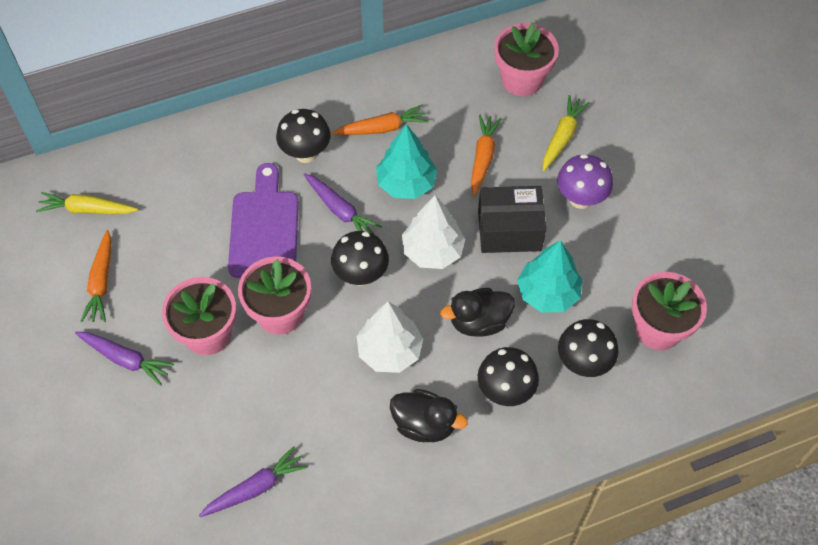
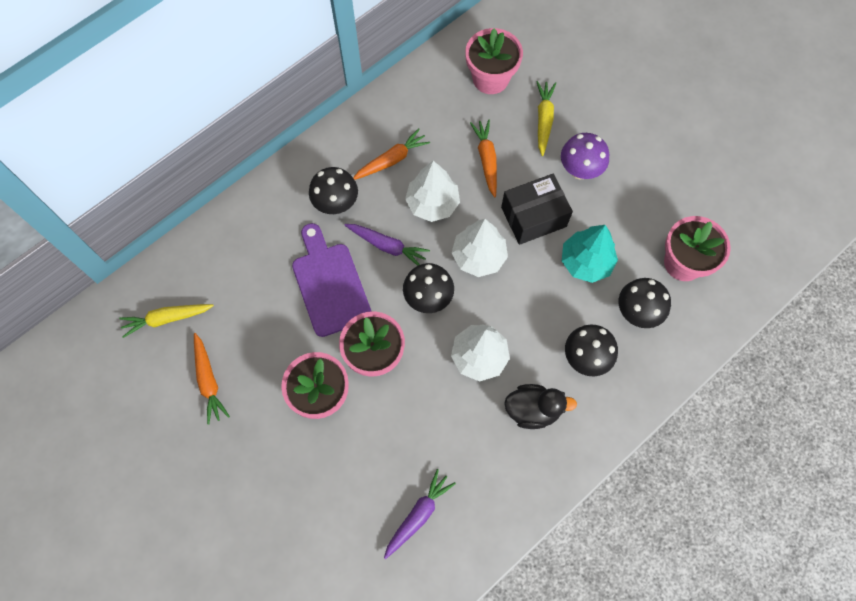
camera: 20 degrees left, 10 degrees up
(125, 359) = (260, 443): purple carrot -> none
(406, 183) = (432, 203): turquoise tree -> white tree
(479, 322) = (541, 306): black duck -> none

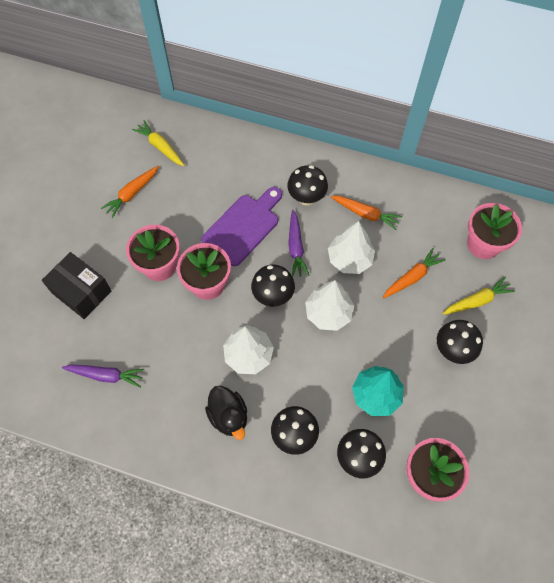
camera: 60 degrees right, 5 degrees down
(533, 217) = (388, 336): black box -> black box (81, 292)
(580, 170) = (452, 350): purple mushroom -> black mushroom

